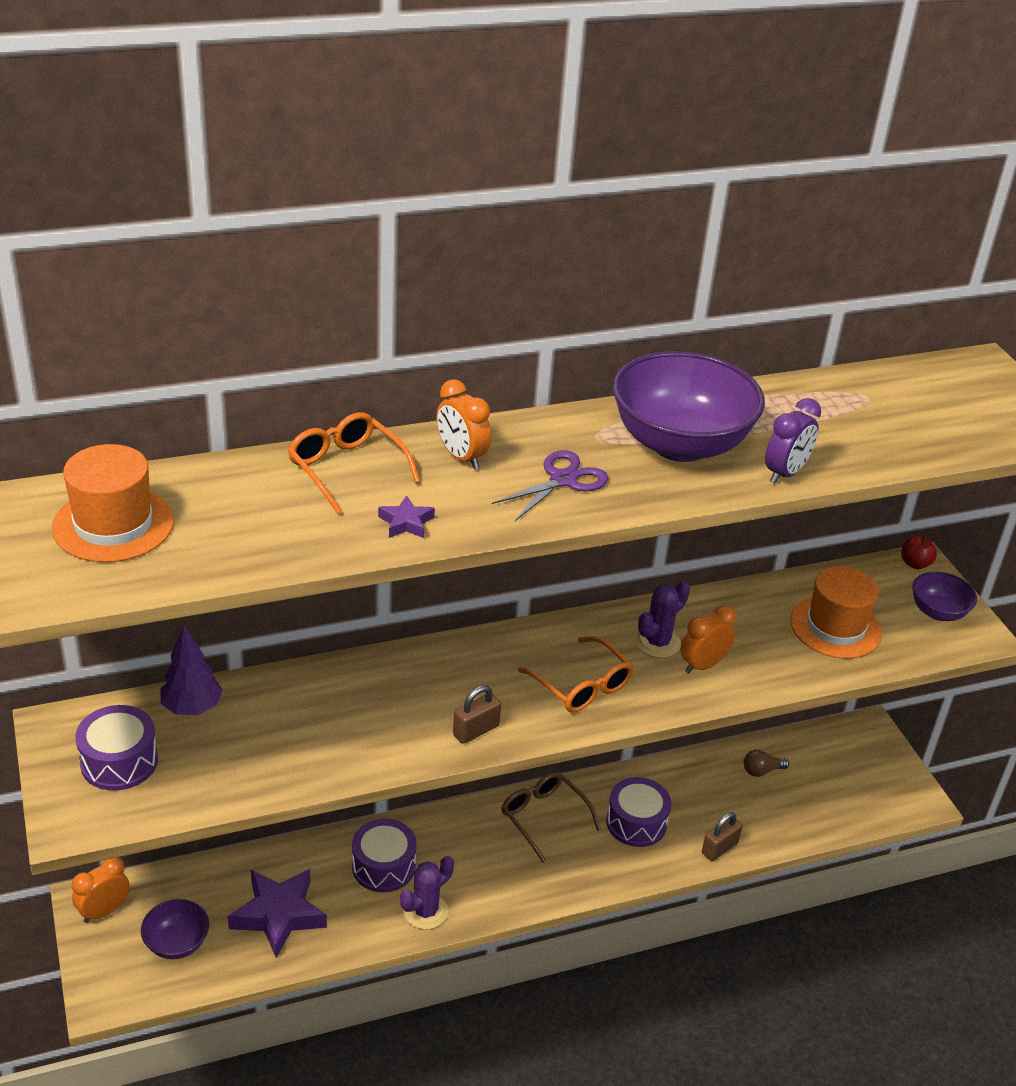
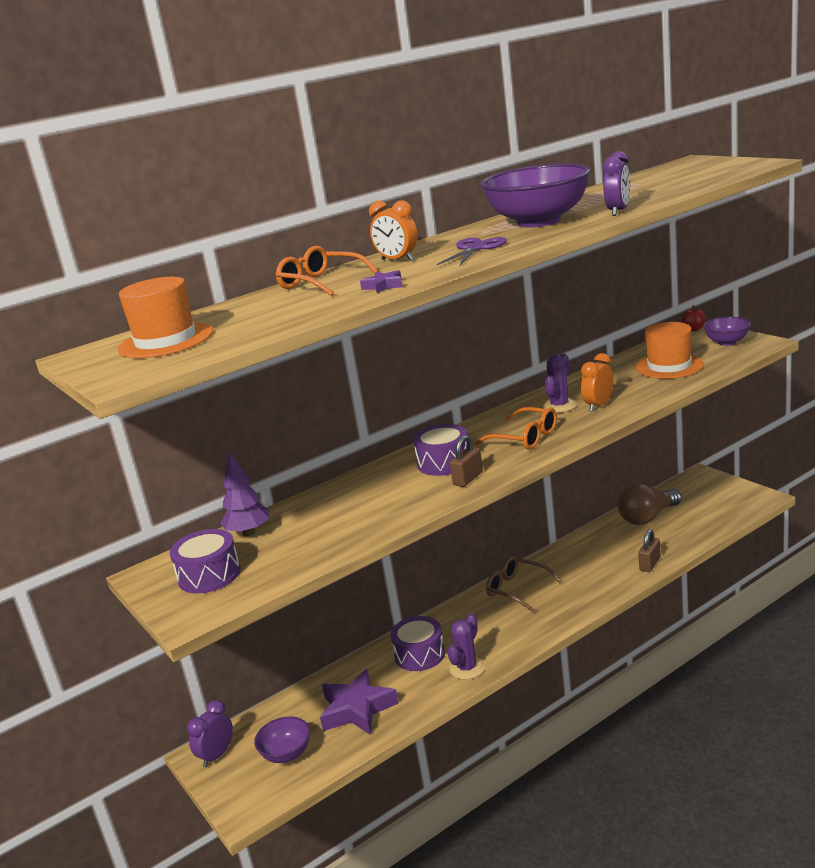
camera: 10 degrees left, 15 degrees down
(104, 911) = (217, 755): orange clock -> purple clock
(636, 823) = (583, 570): purple drum -> purple drum (444, 462)
(761, 771) = (647, 517): brown light bulb -> brown light bulb, size x2.07

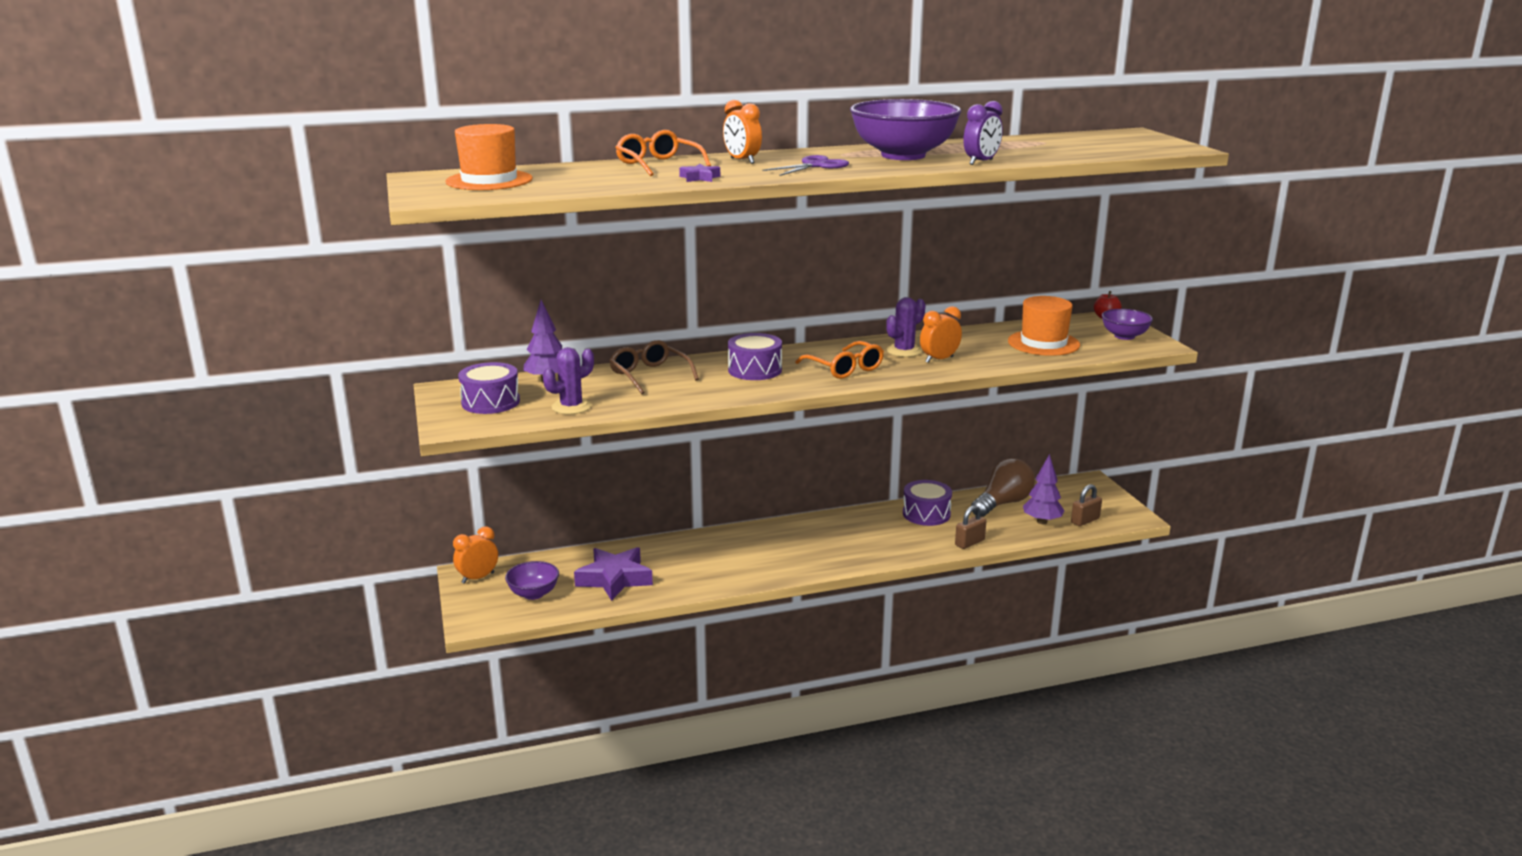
camera: 15 degrees right, 0 degrees up
(217, 755) = (478, 578): purple clock -> orange clock
(419, 654) = (699, 554): purple drum -> purple drum (926, 514)
(467, 668) = (731, 576): purple cactus -> purple cactus (571, 407)
(468, 478) = (762, 387): brown padlock -> brown padlock (1085, 520)
(517, 589) = (827, 528): brown glasses -> brown glasses (649, 375)
(647, 517) = (1003, 503): brown light bulb -> brown light bulb turned 150 degrees clockwise
(693, 525) = (1042, 522): none -> purple tree

